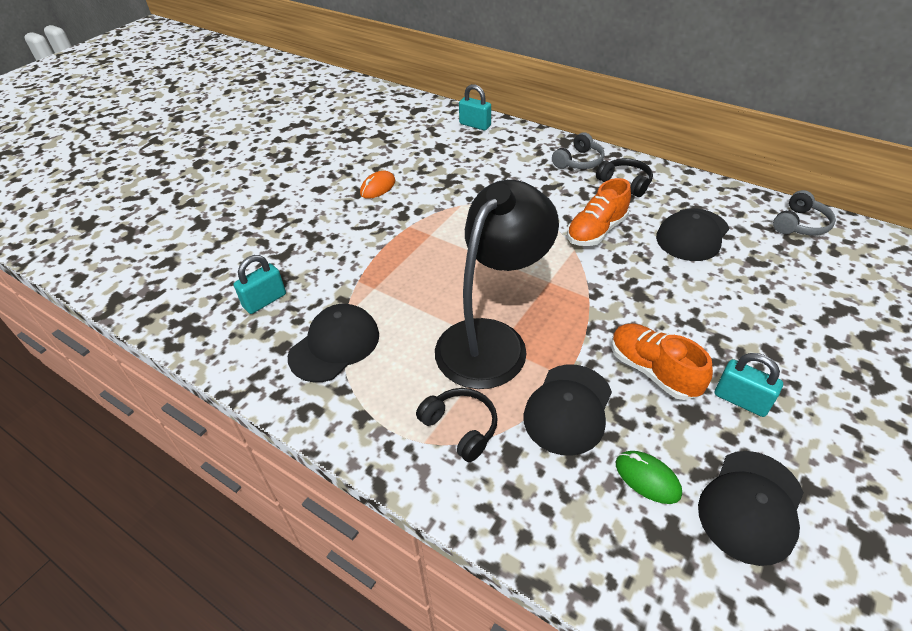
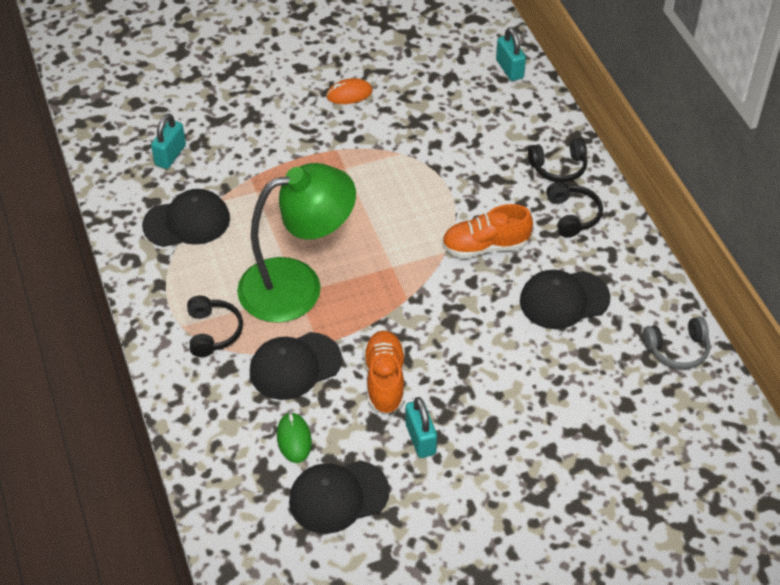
camera: 35 degrees right, 5 degrees up
(265, 301) = (170, 155): turquoise padlock -> turquoise padlock turned 60 degrees counterclockwise
(491, 340) = (297, 285): black lamp -> green lamp
(578, 161) = (558, 167): grey headphones -> black headphones

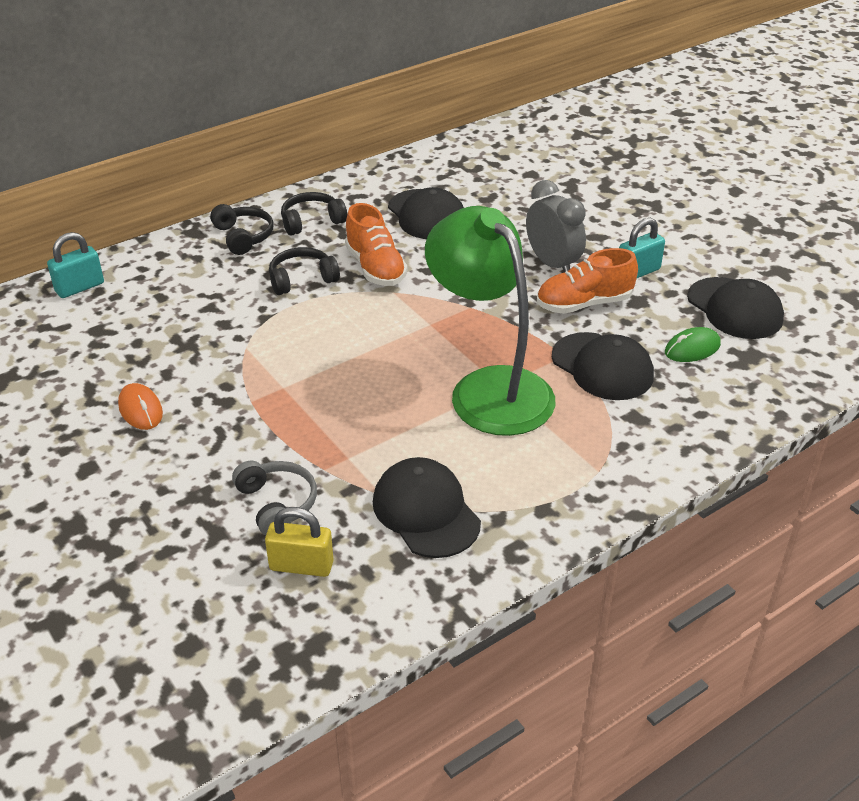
camera: 105 degrees left, 10 degrees down
(170, 155) = (301, 566): turquoise padlock -> yellow padlock
(213, 332) = (592, 441): black headphones -> black headphones (302, 279)
(453, 375) = (552, 264): none -> grey clock
(677, 349) = (457, 156): grey headphones -> grey headphones (276, 504)

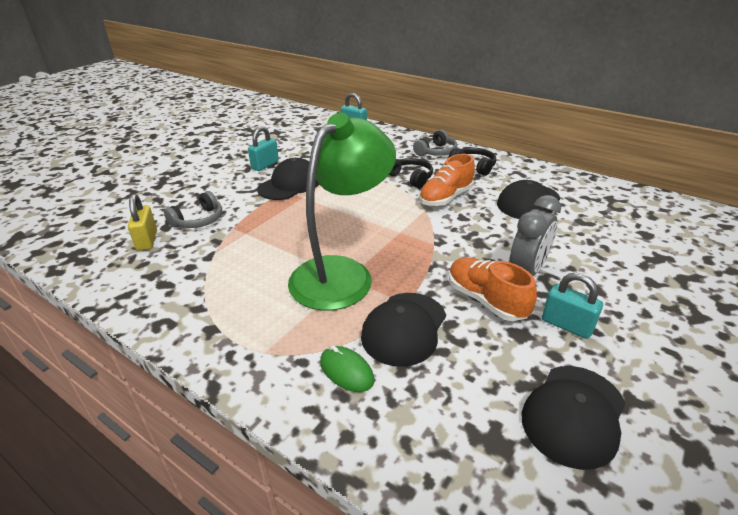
camera: 70 degrees right, 5 degrees down
(140, 409) = (265, 165): orange mouse -> turquoise padlock
(243, 237) = (436, 152): black headphones -> grey headphones
(426, 511) = (200, 274): black cap -> black cap (290, 184)
(692, 349) = (473, 388): green mouse -> green mouse (346, 371)

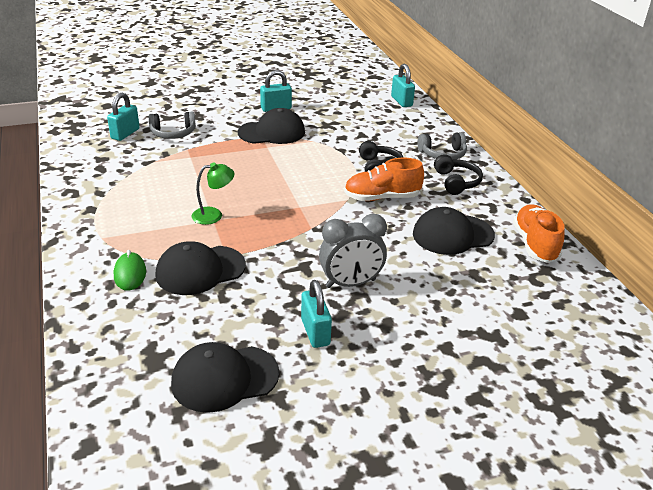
camera: 35 degrees right, 0 degrees up
(147, 240) = (125, 134): yellow padlock -> turquoise padlock
(342, 273) = (213, 215): green lamp -> green lamp, size x0.41
(486, 300) = (284, 284): orange shoe -> orange shoe (534, 244)

